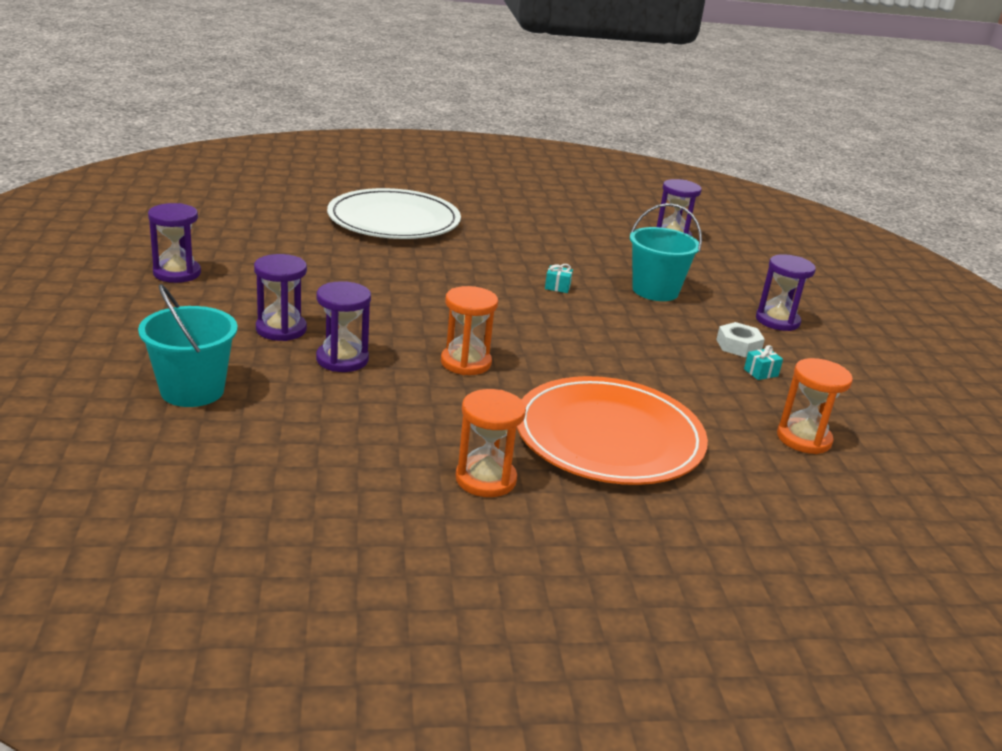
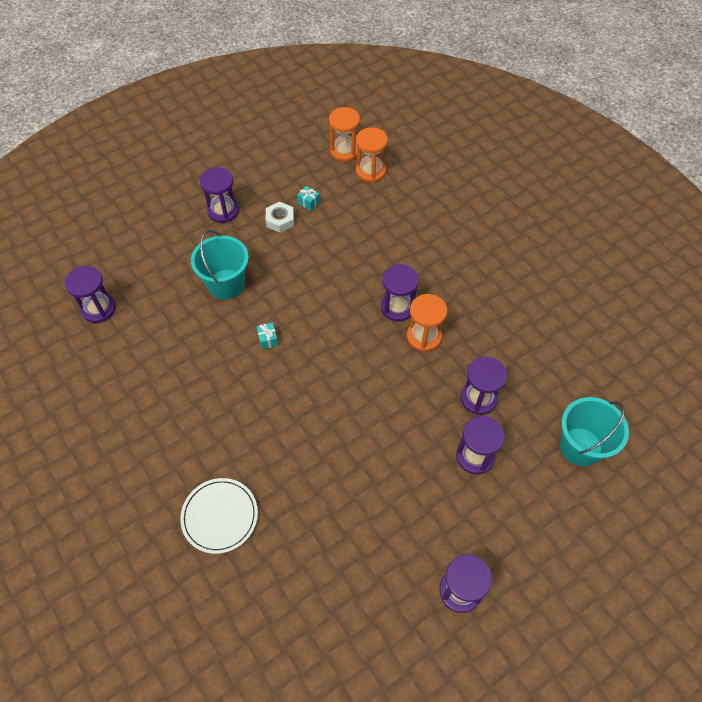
camera: 115 degrees left, 30 degrees up
(394, 220) = (220, 516): white plate -> white plate, size x0.56
(485, 479) = (525, 274): orange hourglass -> orange hourglass (344, 151)
(527, 364) = (397, 307): none -> purple hourglass
(609, 436) = (442, 243): orange plate -> none

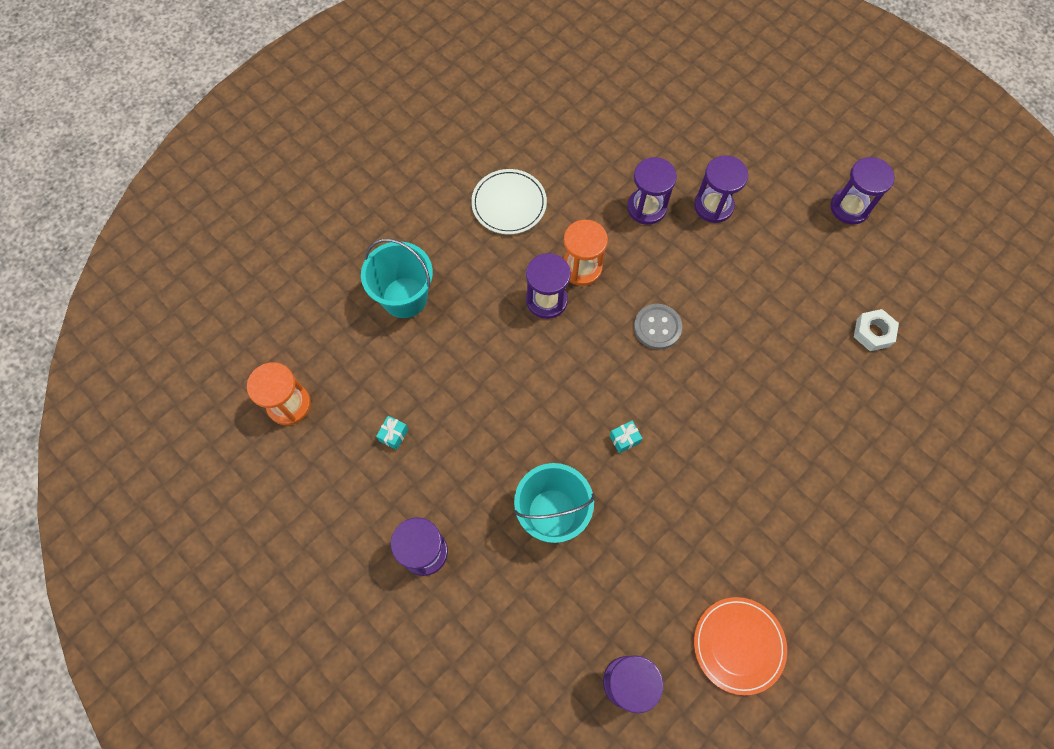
camera: 100 degrees left, 10 degrees up
(93, 382) = (738, 645): none -> orange plate
(220, 516) = (854, 439): white plate -> white plate (509, 203)
(280, 220) = (431, 467): white nut -> white nut (873, 332)
(358, 382) = (657, 327): none -> grey button
(370, 171) = (326, 363): orange hourglass -> none
(580, 446) = (677, 118): turquoise bucket -> turquoise bucket (405, 297)

